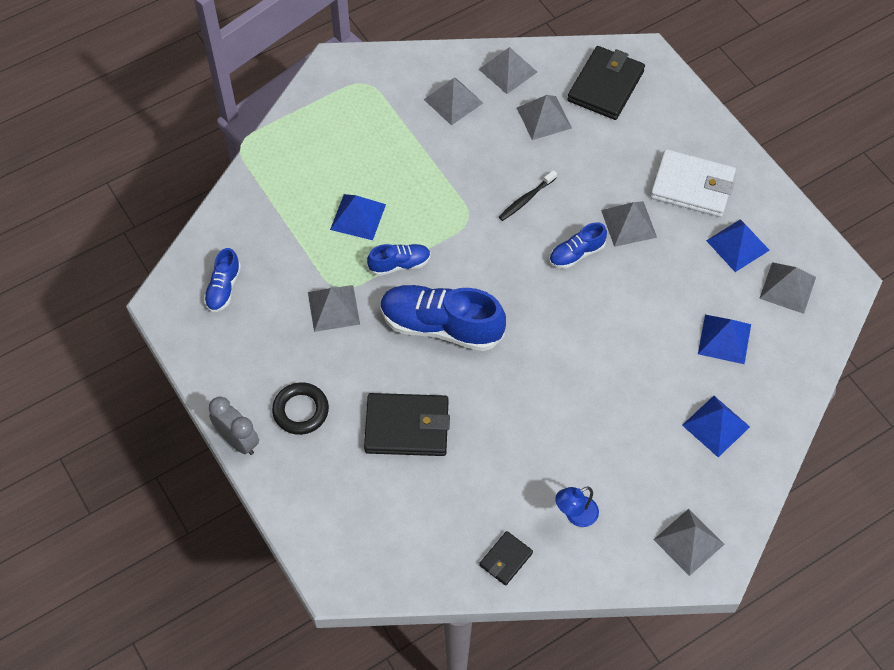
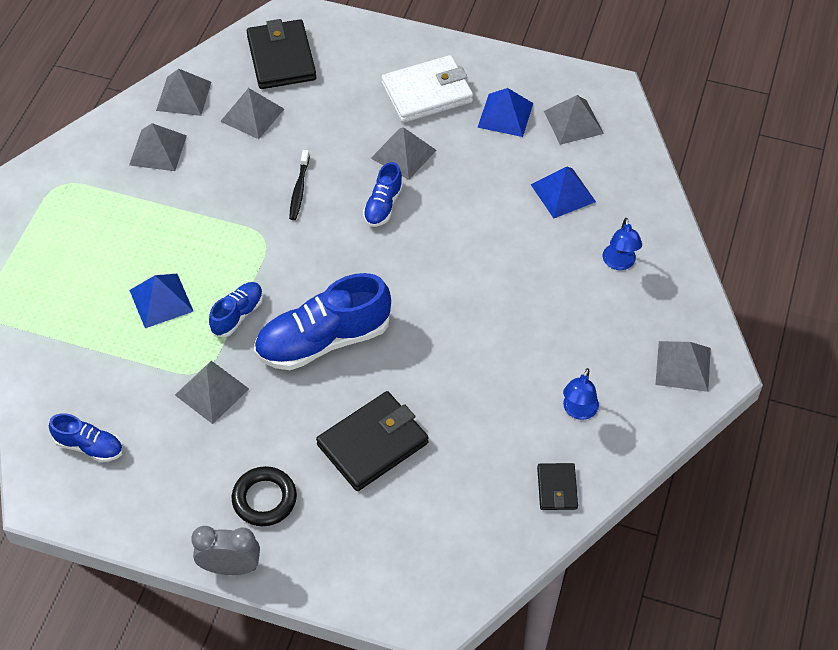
camera: 40 degrees left, 5 degrees down
(223, 288) = (89, 446): blue shoe -> blue shoe turned 45 degrees counterclockwise
(716, 426) = (619, 263): blue pyramid -> blue lamp

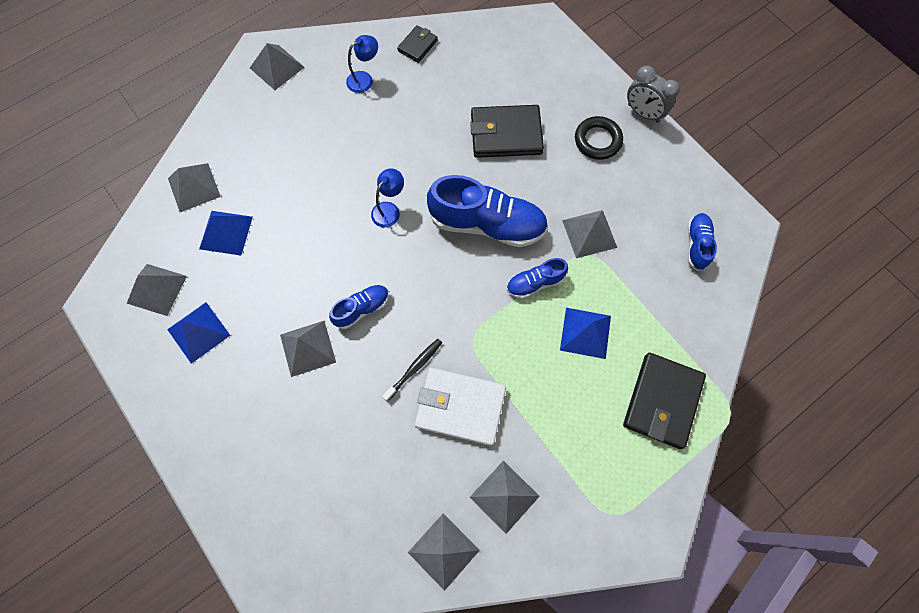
camera: 145 degrees left, 15 degrees up
(89, 446) = (697, 244): blue shoe -> blue shoe turned 45 degrees clockwise
(252, 115) = (398, 481): grey pyramid -> grey pyramid (194, 187)
(281, 58) = (325, 536): black wallet -> black wallet (662, 401)
(427, 93) = (237, 400): white wallet -> white wallet (460, 407)
(619, 263) = (244, 155): blue lamp -> blue lamp (389, 209)

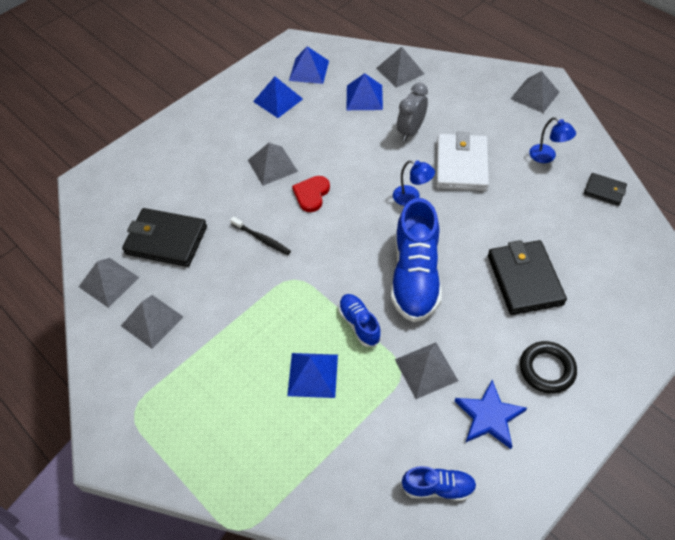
camera: 85 degrees right, 15 degrees down
(157, 289) = (309, 70): grey pyramid -> blue pyramid
(362, 309) = (311, 194): blue shoe -> red heart
(460, 407) = (229, 277): white wallet -> white wallet (461, 165)
(637, 193) = (489, 416): none -> blue star
(643, 113) = (603, 417): grey clock -> grey clock (410, 131)
(662, 401) = (246, 455): black wallet -> black wallet (166, 240)

